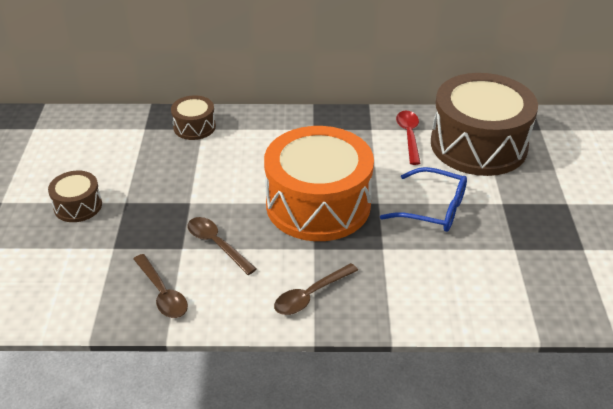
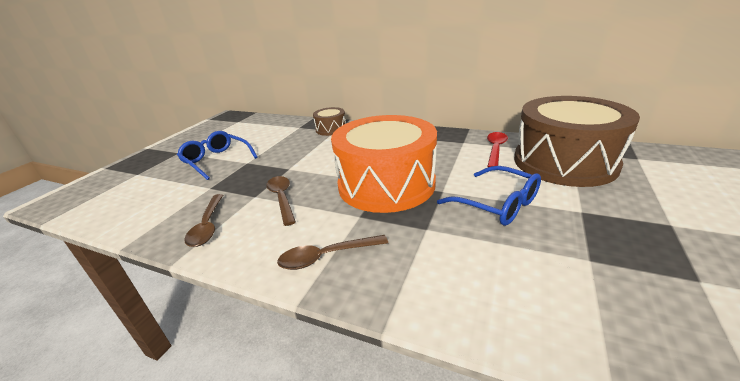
camera: 25 degrees right, 10 degrees down
(78, 206) = (216, 160): brown drum -> blue glasses

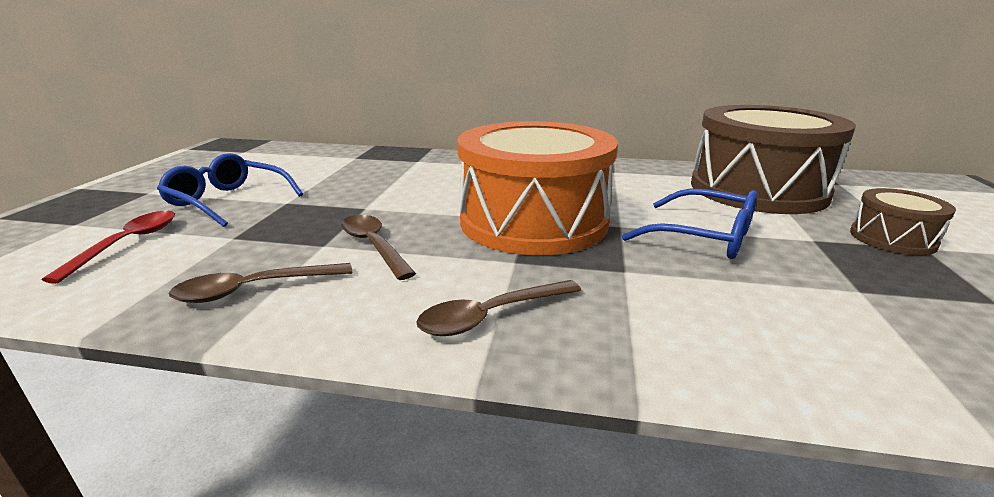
camera: 15 degrees left, 5 degrees down
(208, 226) = (254, 289): brown spoon -> brown spoon turned 90 degrees clockwise
(331, 129) = (409, 159): brown drum -> brown drum (892, 238)
(495, 149) = (662, 178): red spoon -> red spoon (128, 243)

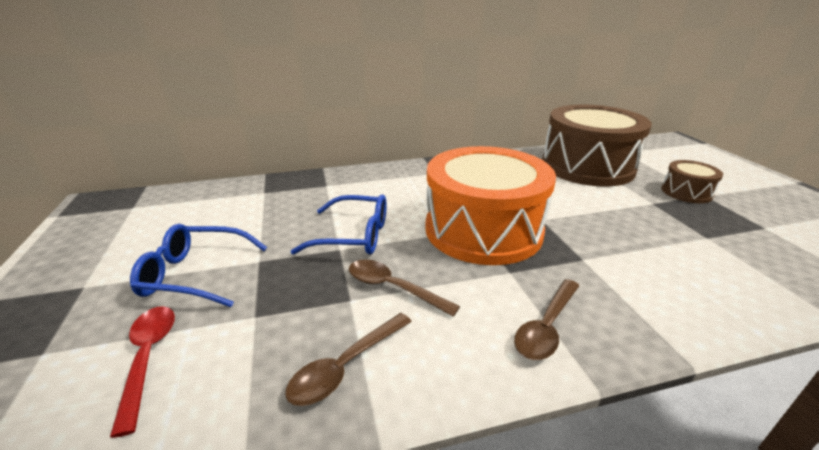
camera: 25 degrees left, 5 degrees up
(703, 237) = (597, 216): blue glasses -> blue glasses (354, 236)

